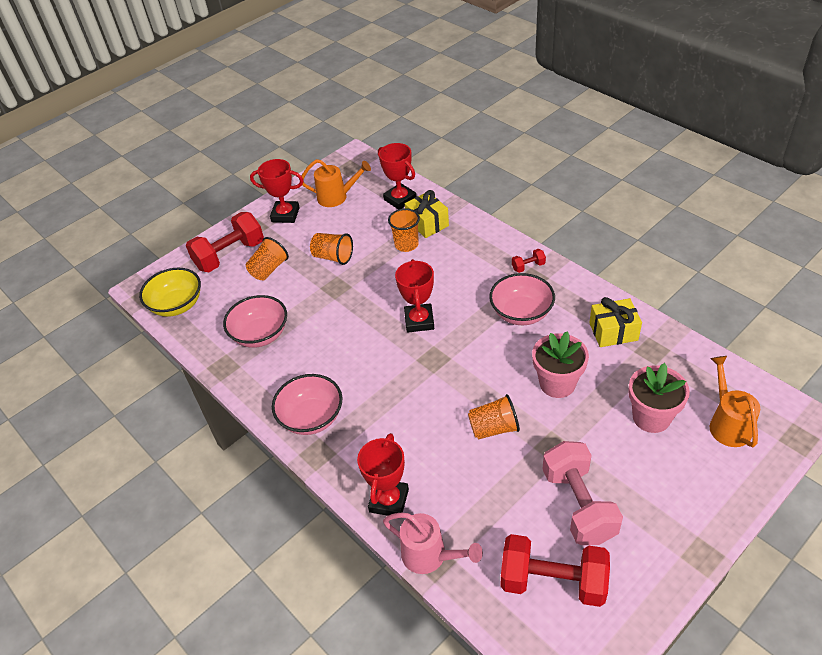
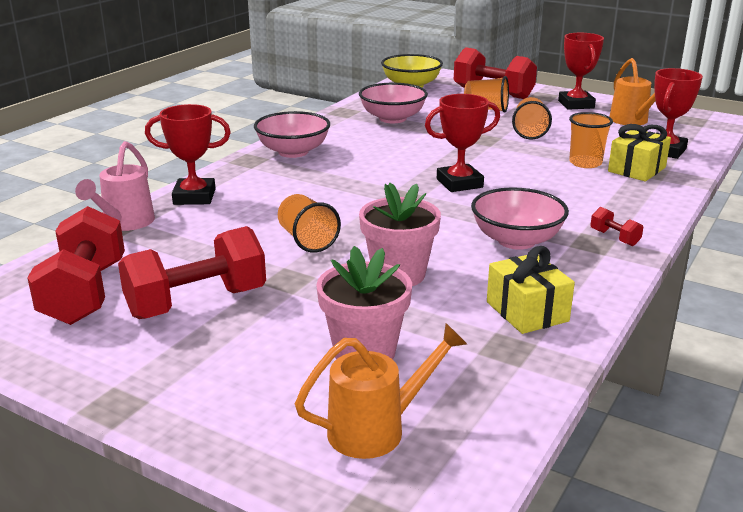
camera: 70 degrees right, 20 degrees down
(578, 505) = (197, 303): pink dumbbell -> red dumbbell

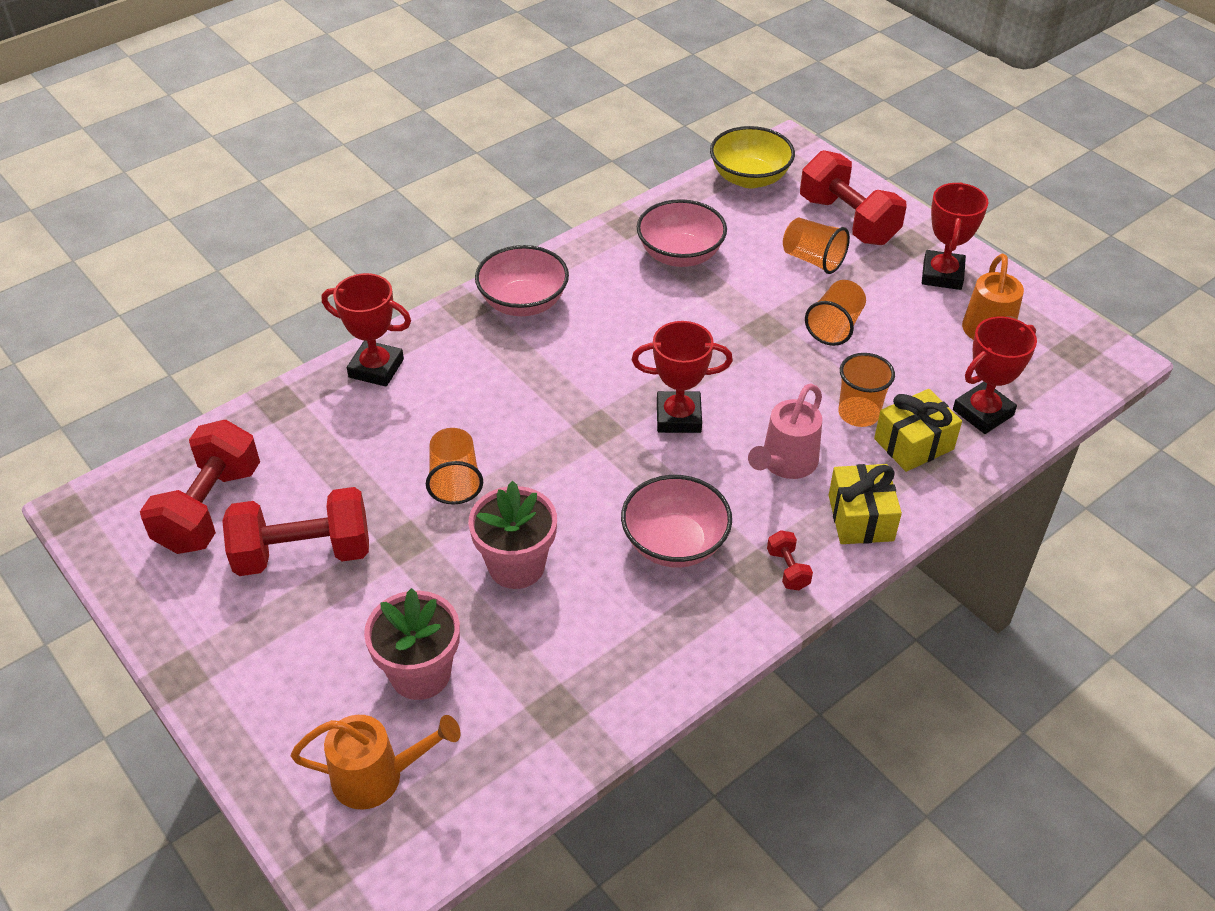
camera: 20 degrees right, 20 degrees up
(125, 223) = (288, 400): pink watering can -> pink watering can (785, 464)
(527, 311) = (610, 663): yellow gift -> yellow gift (860, 518)

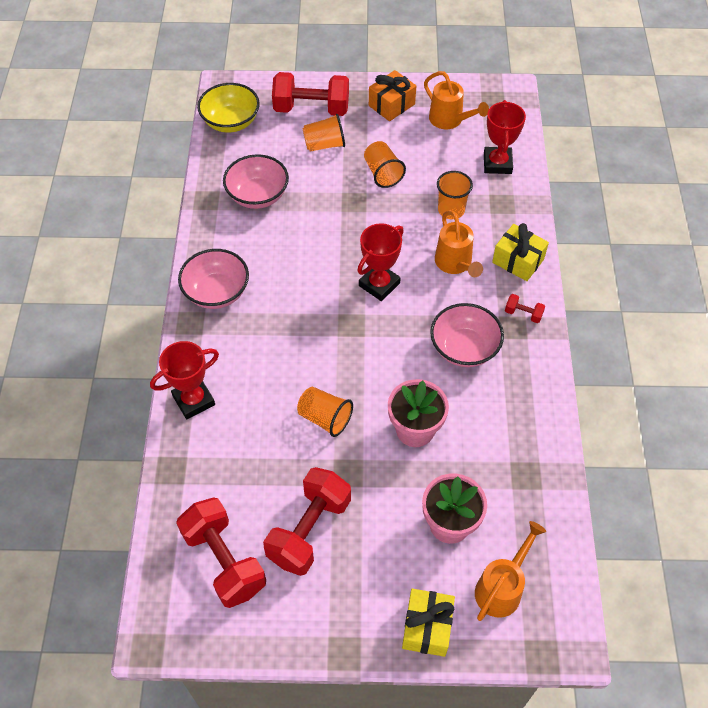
camera: 50 degrees left, 10 degrees up
(785, 464) = (455, 264): pink watering can -> orange watering can
(913, 444) = (491, 204): yellow gift -> yellow gift (427, 627)
(942, 275) = (391, 105): red trophy -> orange gift

